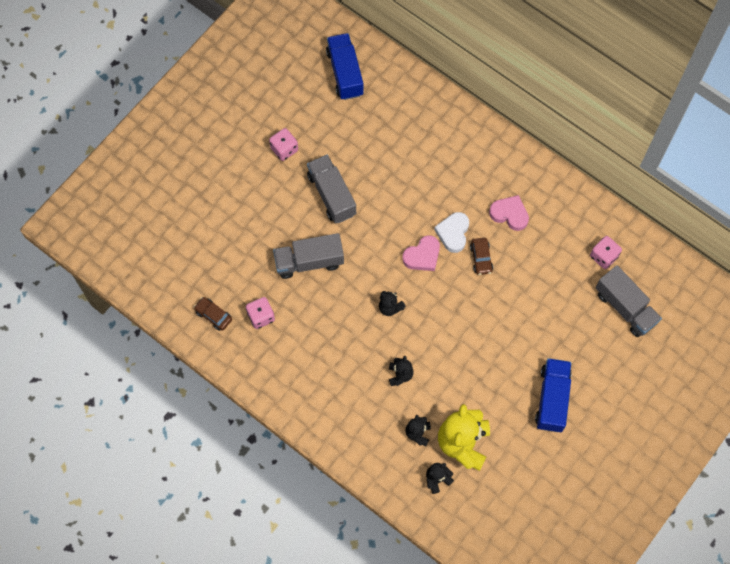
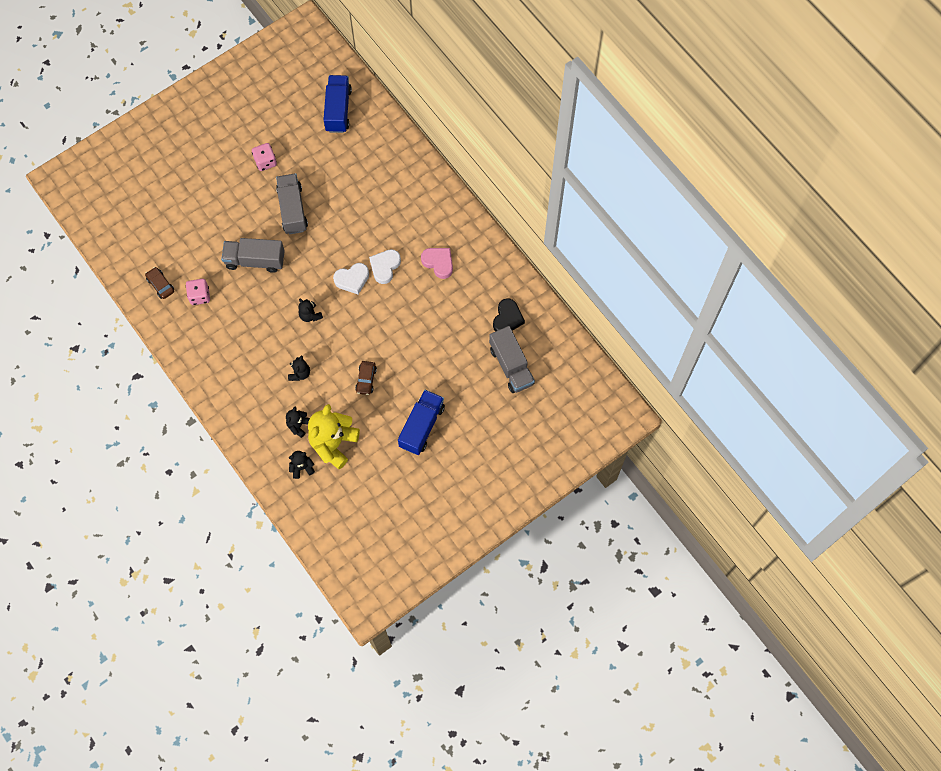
camera: 15 degrees right, 0 degrees up
(422, 256) = (352, 279): pink heart -> white heart
(481, 258) = (401, 294): brown car -> brown car (366, 380)
(603, 256) = (507, 318): pink dice -> black heart

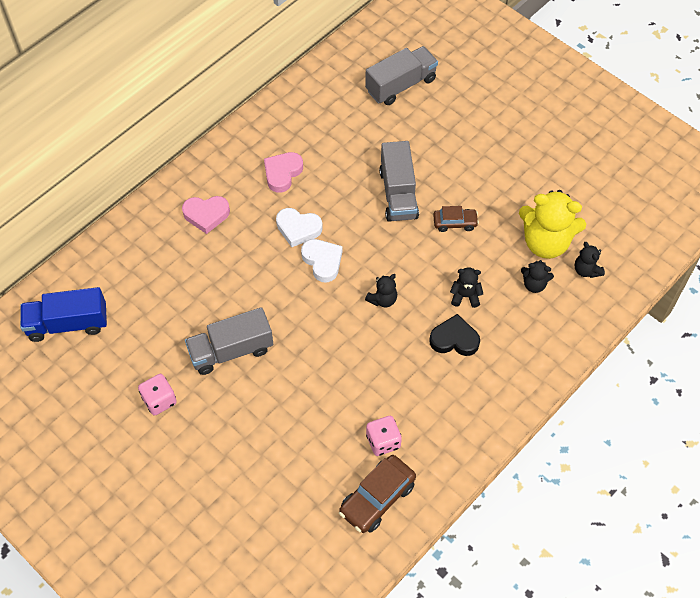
camera: 100 degrees left, 10 degrees down
(160, 285) = (377, 498): brown car -> brown car, size x1.65
(255, 260) = (316, 381): grey truck -> grey truck (398, 194)
(411, 205) = (206, 215): none -> pink heart
(421, 426) = (498, 158): blue truck -> none
(507, 318) = (342, 96): black heart -> black heart (454, 339)

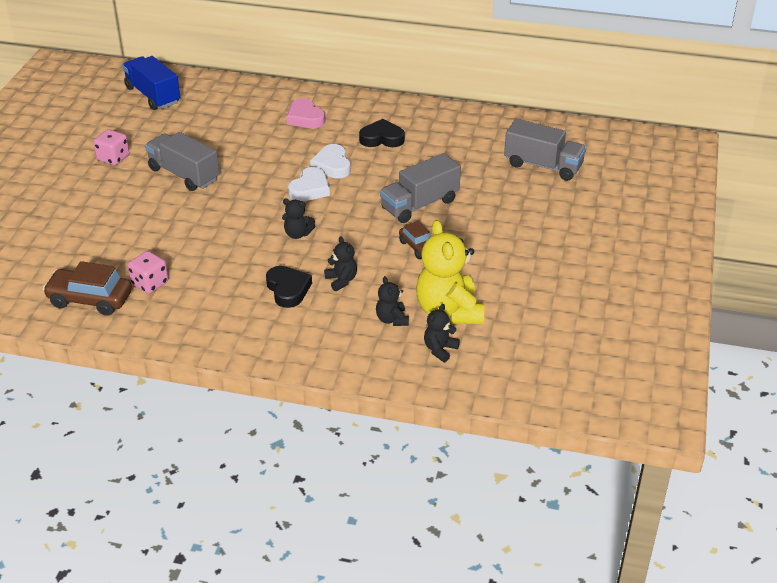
camera: 60 degrees right, 20 degrees down
(282, 173) = (382, 138): pink heart -> black heart

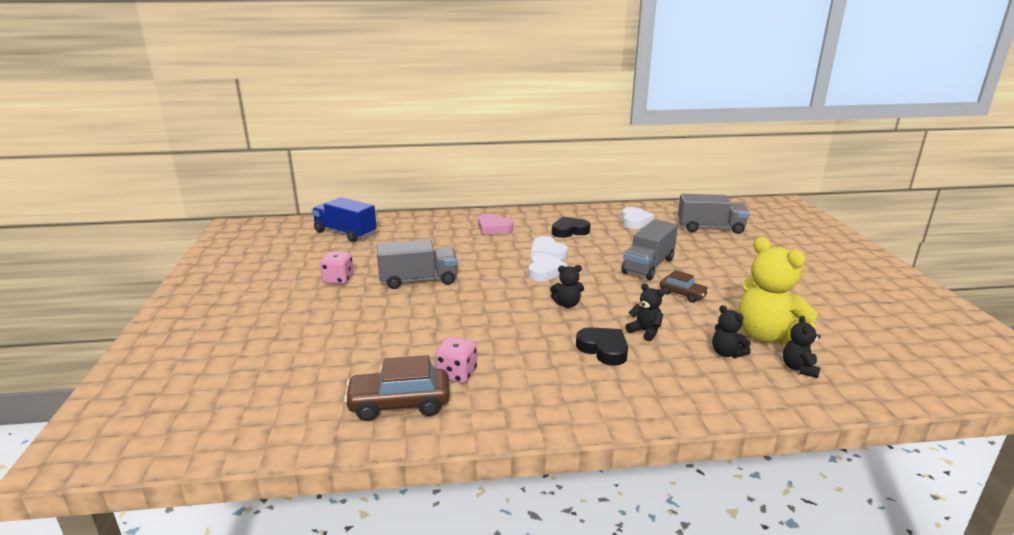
camera: 20 degrees left, 15 degrees down
(184, 174) = (418, 280): grey truck -> grey truck turned 150 degrees clockwise
(467, 138) = (635, 221): none -> white heart

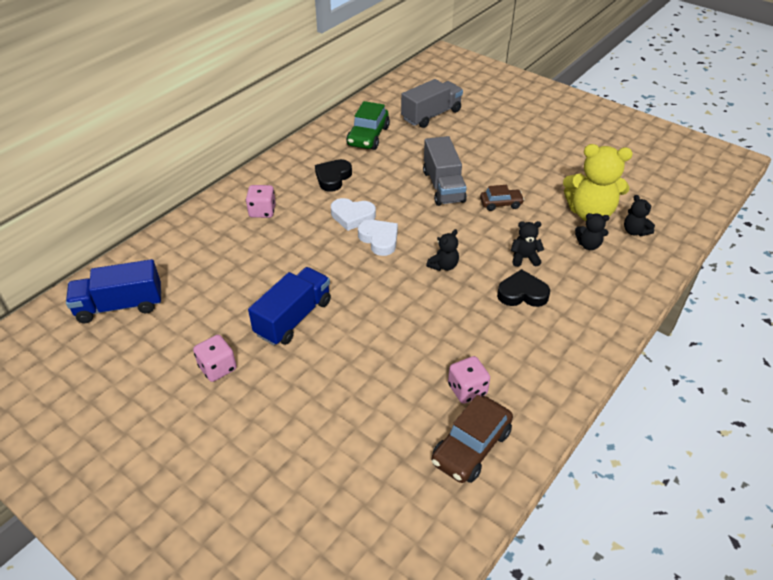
camera: 45 degrees left, 20 degrees up
(418, 280) = (293, 318): grey truck -> blue truck
(493, 228) = (262, 211): pink heart -> pink dice
(635, 221) = (368, 136): white heart -> green car

